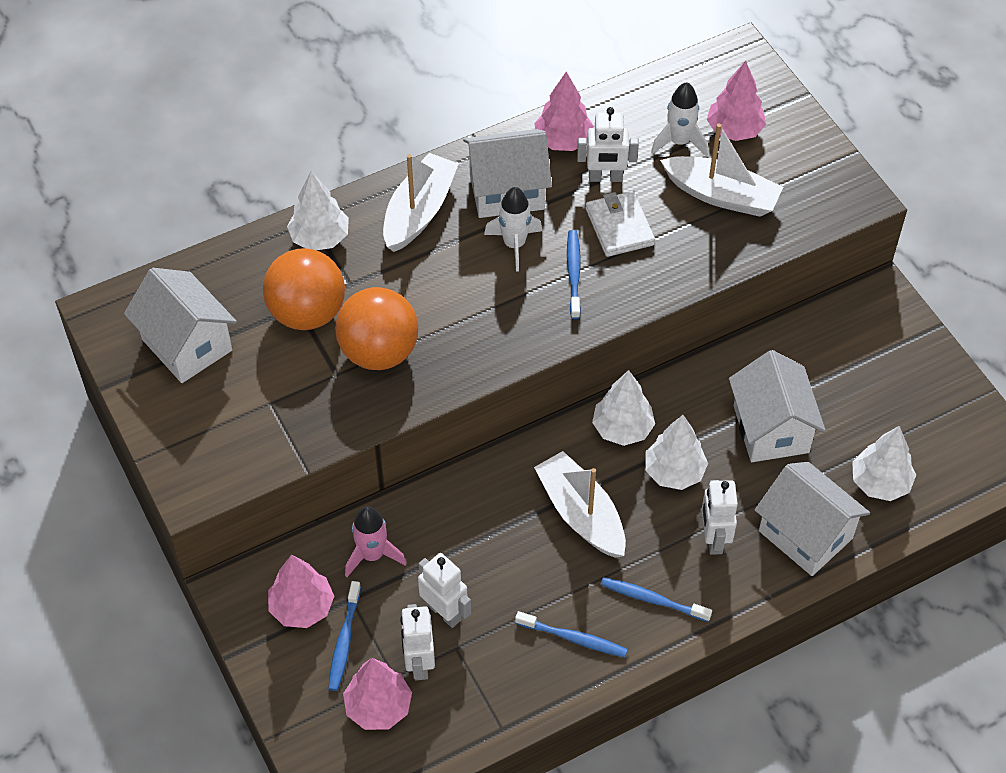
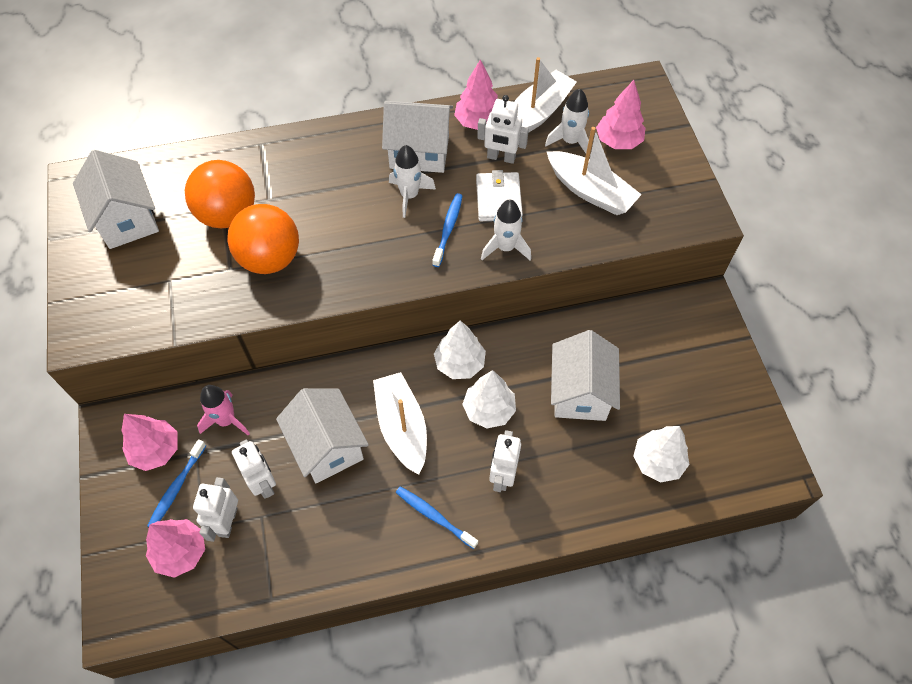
camera: 15 degrees right, 5 degrees up
(320, 238) = (261, 158): white tree -> none
(419, 212) = (345, 154): white boat -> white boat (538, 113)
(573, 638) = (358, 534): blue toothbrush -> none
(647, 280) = (505, 248): none -> white rocket
(805, 534) = (580, 491): white house -> white house (327, 446)

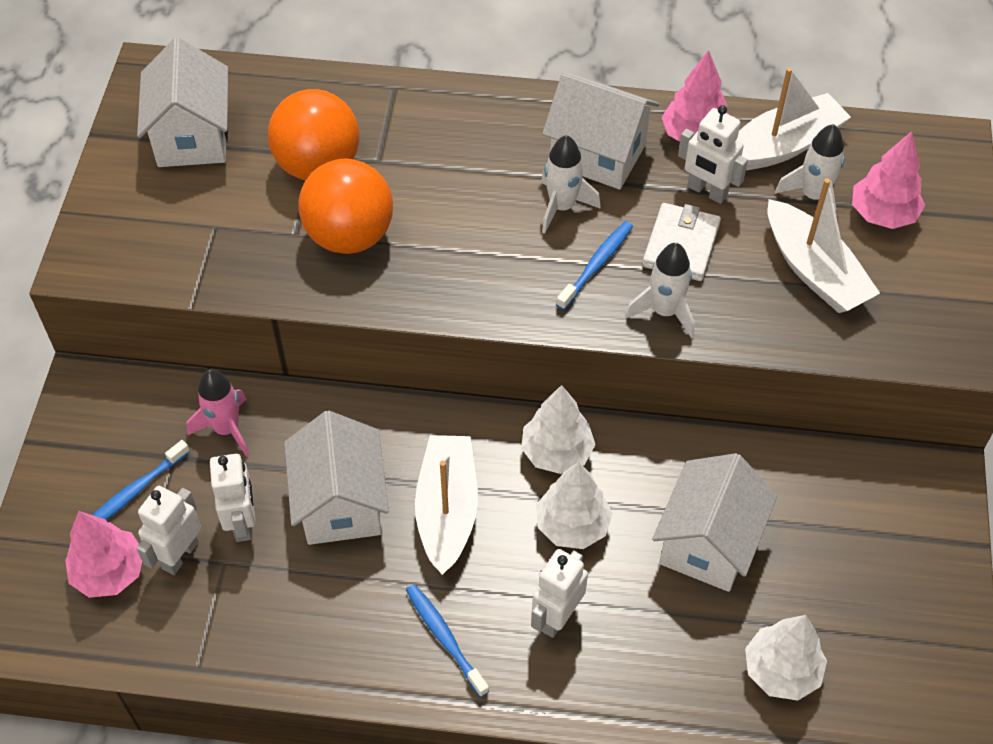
camera: 20 degrees right, 5 degrees down
(156, 450) = (126, 438): pink tree -> none

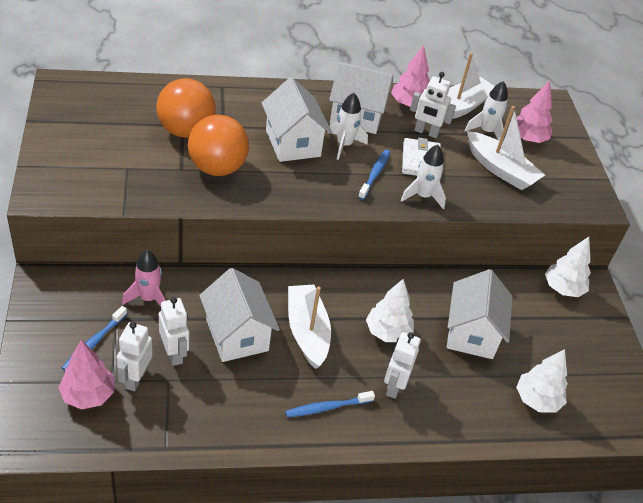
camera: 20 degrees left, 10 degrees down
(192, 136) = (98, 118): white house -> white house (293, 143)
(445, 638) = (327, 407): blue toothbrush -> blue toothbrush turned 60 degrees counterclockwise
(557, 452) = (365, 292): white tree -> white tree (563, 288)

